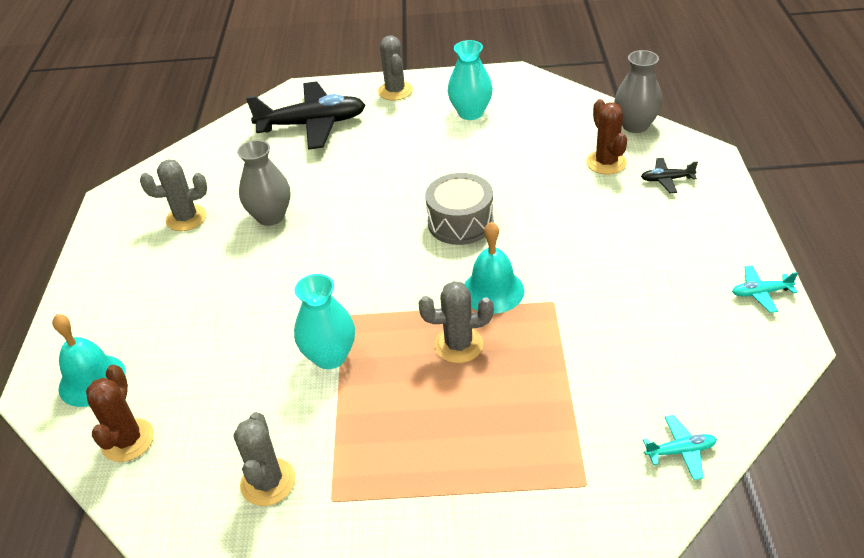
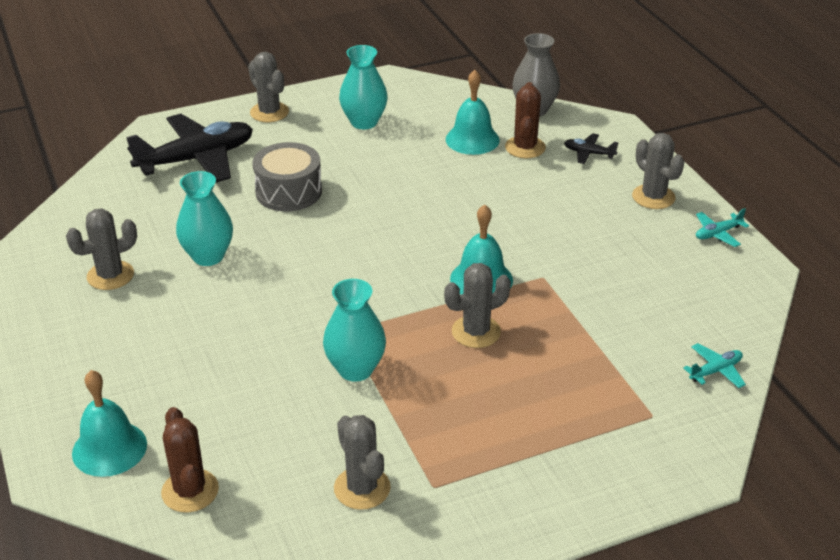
camera: 25 degrees left, 5 degrees down
(271, 216) = (208, 256): grey vase -> turquoise vase
(460, 222) = (414, 225): grey drum -> grey drum (289, 192)
(560, 146) = (472, 139): none -> turquoise bell
(606, 162) = (525, 147): brown cactus -> brown cactus turned 45 degrees clockwise
(666, 179) = (589, 153): black plane -> black plane turned 45 degrees clockwise
(710, 238) = (653, 197): none -> grey cactus

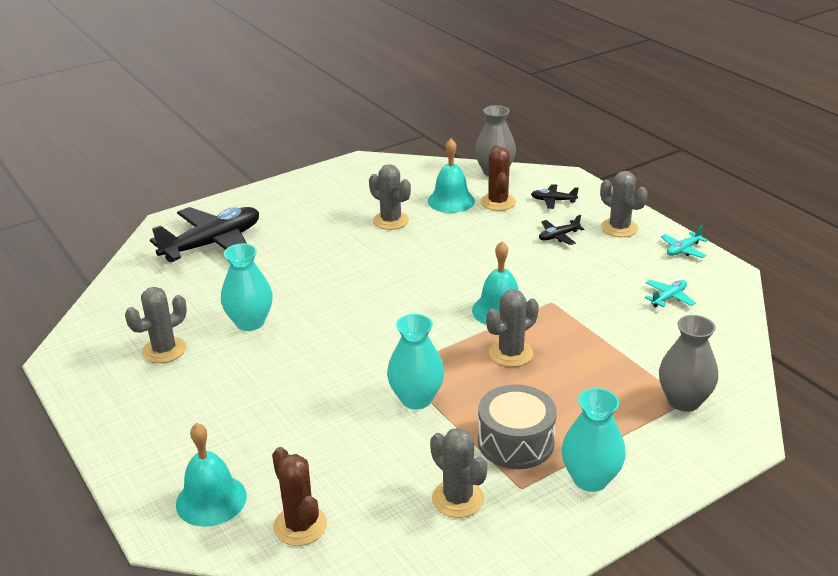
camera: 10 degrees left, 5 degrees down
(269, 112) = (266, 199): grey cactus -> grey cactus (391, 221)
(289, 192) = (305, 260): grey drum -> grey drum (515, 442)
(364, 122) = (352, 197): turquoise vase -> turquoise vase (590, 479)
(579, 198) = (558, 236): none -> black plane
(649, 415) = (683, 401): none -> grey vase
(715, 371) = (724, 357): turquoise plane -> turquoise plane (668, 298)

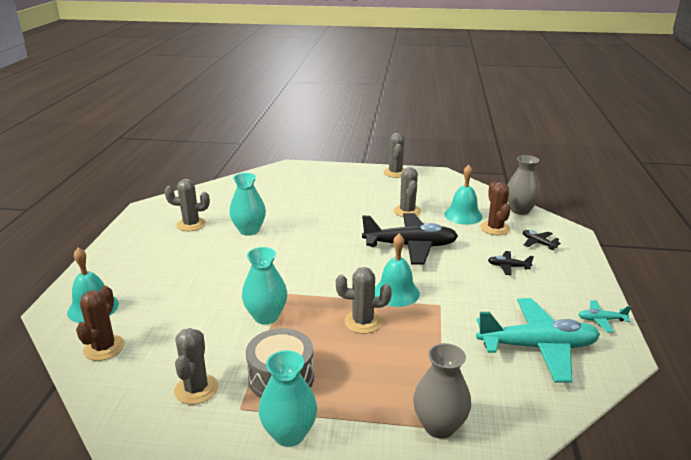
camera: 40 degrees right, 5 degrees down
(212, 244) = (293, 184): black plane -> black plane (410, 246)
(498, 202) = (495, 228): brown cactus -> brown cactus turned 45 degrees counterclockwise
(619, 228) = (566, 281): grey cactus -> grey cactus (395, 173)
(668, 298) = (537, 347): turquoise plane -> turquoise plane, size x2.34

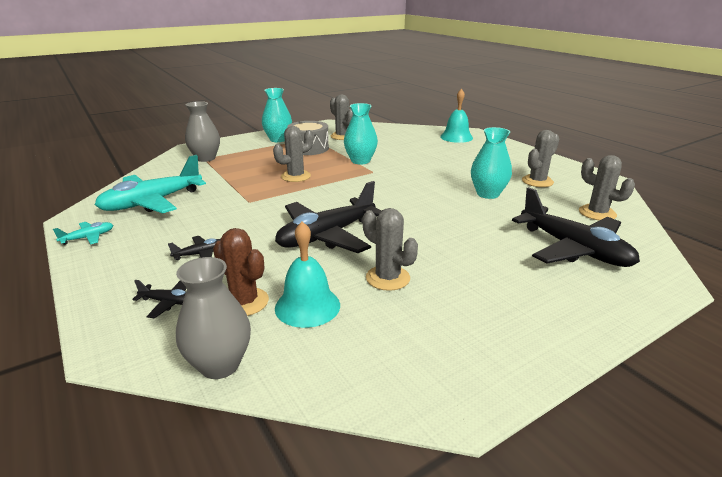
camera: 140 degrees right, 0 degrees up
(104, 348) = (412, 132): brown cactus -> none
(290, 187) = (573, 249): none -> black plane
(395, 173) = (525, 357): grey cactus -> grey cactus (597, 213)
(396, 292) = (293, 197): turquoise bell -> none

